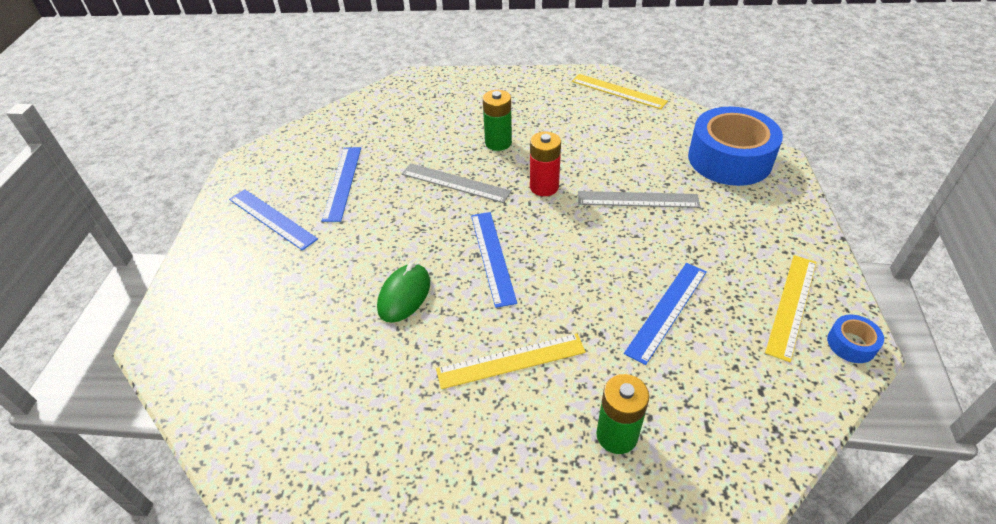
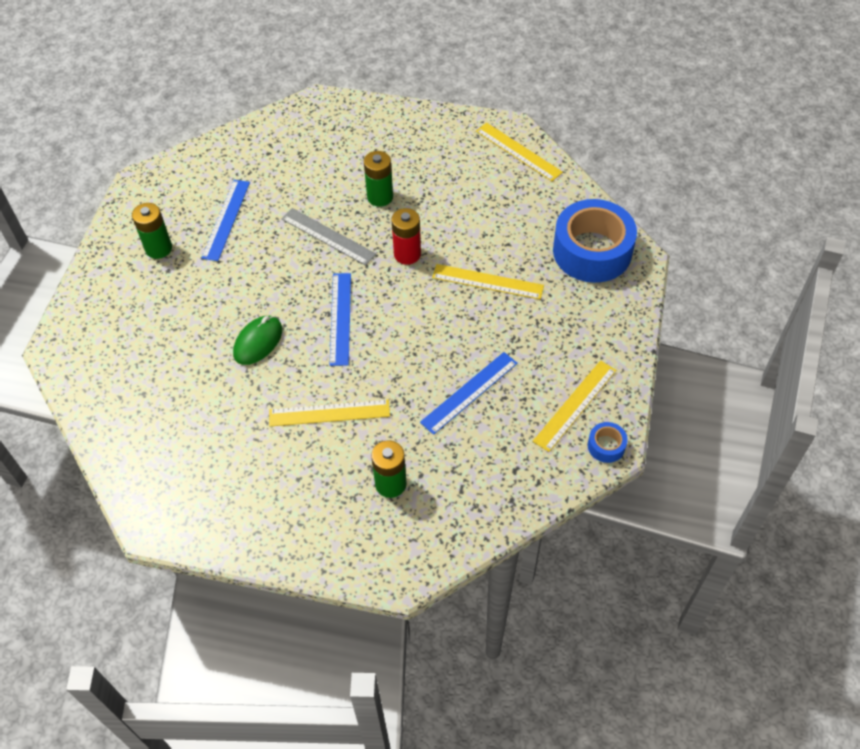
camera: 10 degrees right, 10 degrees up
(272, 219) = (158, 248): blue ruler -> green battery
(638, 200) = (487, 282): grey ruler -> yellow ruler

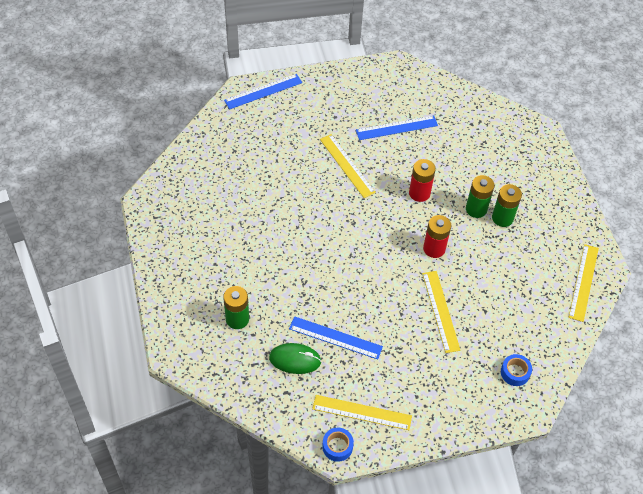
camera: 60 degrees right, 0 degrees up
(158, 248) = (349, 103): green battery -> green battery (502, 218)
(258, 342) = (307, 193): green mouse -> green mouse (295, 360)
(328, 236) = (419, 193): grey ruler -> red battery
(329, 413) = (273, 259): yellow ruler -> yellow ruler (347, 165)
(340, 318) = (353, 232): blue ruler -> blue ruler (263, 91)
(592, 251) = (515, 372): blue tape -> blue tape, size x0.42

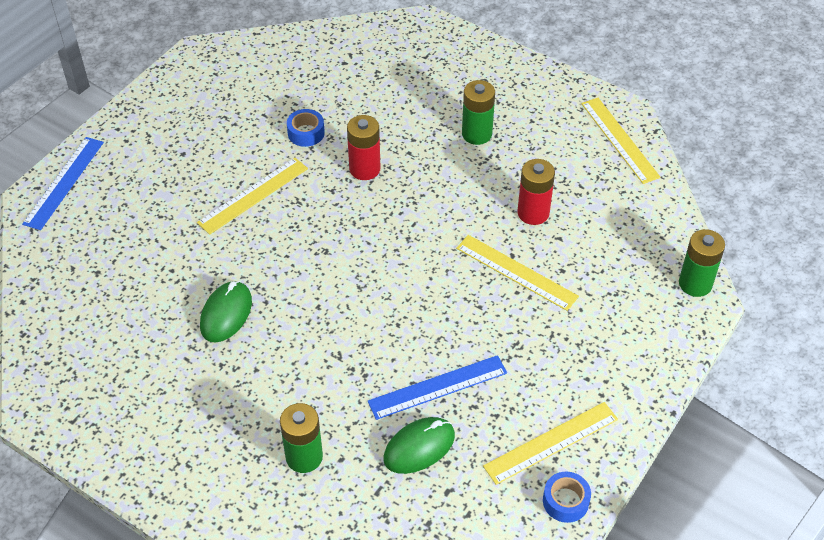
camera: 40 degrees left, 5 degrees down
(272, 218) = (226, 314): none -> green mouse
(347, 165) = (253, 195): yellow ruler -> yellow ruler turned 60 degrees counterclockwise
(396, 128) = (267, 119): blue ruler -> none
(434, 248) = (441, 214): red battery -> red battery (533, 213)
(476, 209) = (441, 144): green battery -> green battery (695, 283)
(515, 372) = (653, 276): blue tape -> blue tape (306, 133)

